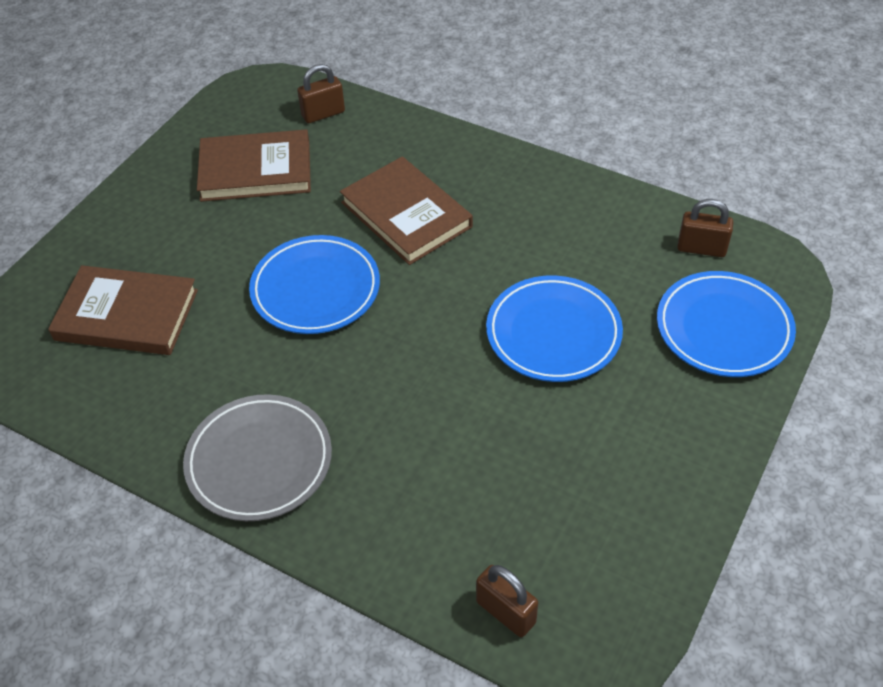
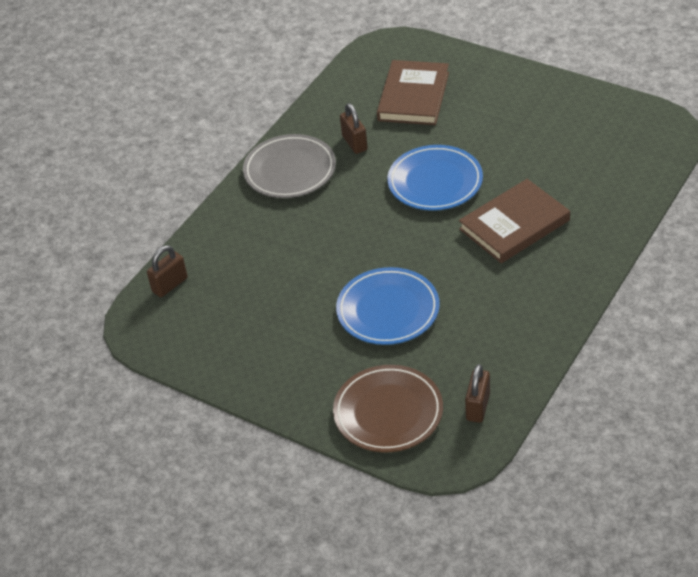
camera: 95 degrees right, 5 degrees down
(255, 170) = (561, 138): brown book -> none
(323, 114) = (635, 169): brown padlock -> brown padlock (354, 143)
(723, 328) = (388, 412): blue plate -> brown plate

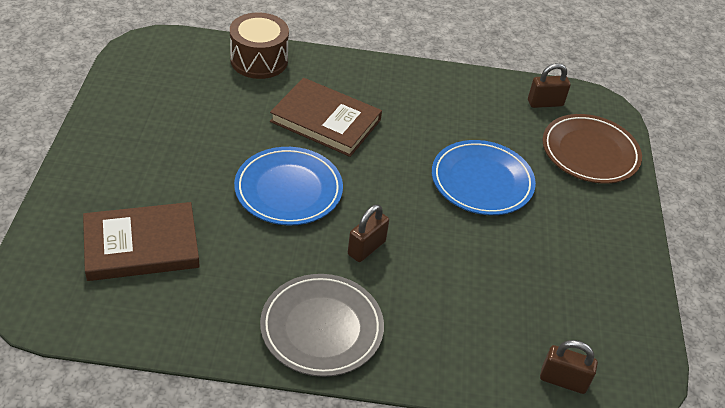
camera: 125 degrees left, 0 degrees up
(354, 143) = (248, 278): brown padlock -> brown padlock (366, 248)
(622, 198) = (259, 60): none -> brown drum

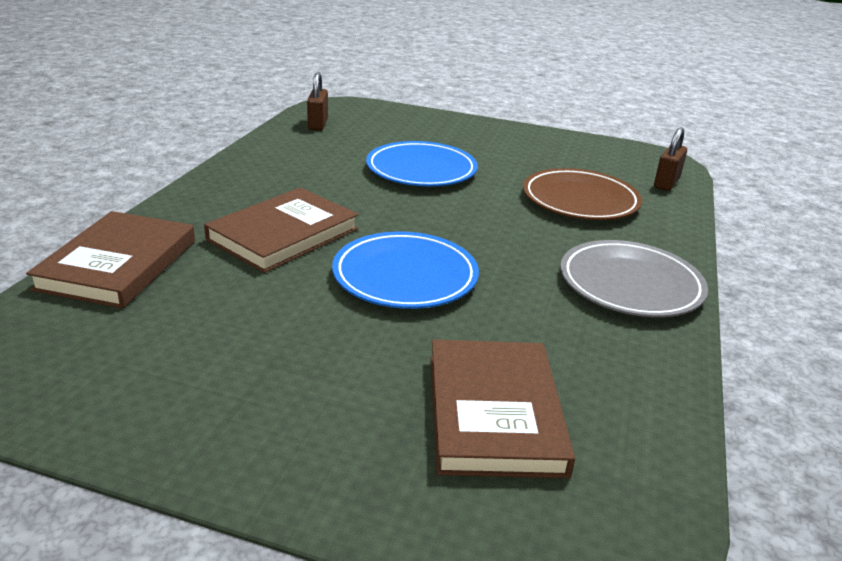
camera: 75 degrees left, 15 degrees down
(259, 60) = (118, 264): brown drum -> brown book
(366, 248) = (510, 242): brown padlock -> none
(590, 153) = (396, 122): brown plate -> brown plate (580, 200)

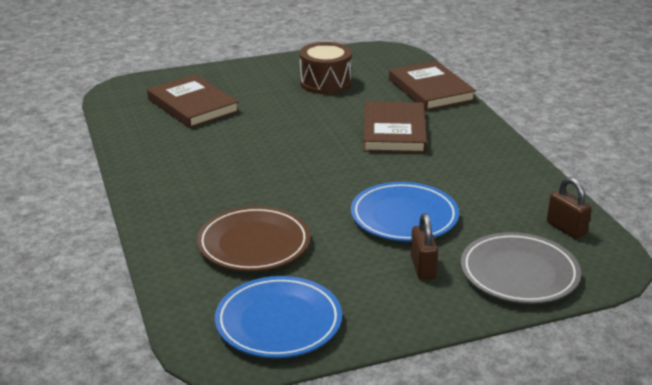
camera: 145 degrees right, 0 degrees up
(217, 350) = (325, 83): none -> brown drum
(405, 276) = (297, 138): blue plate -> blue plate (278, 322)
(630, 285) = (169, 185): grey plate -> grey plate (519, 273)
(666, 183) = (194, 308): brown padlock -> brown padlock (423, 267)

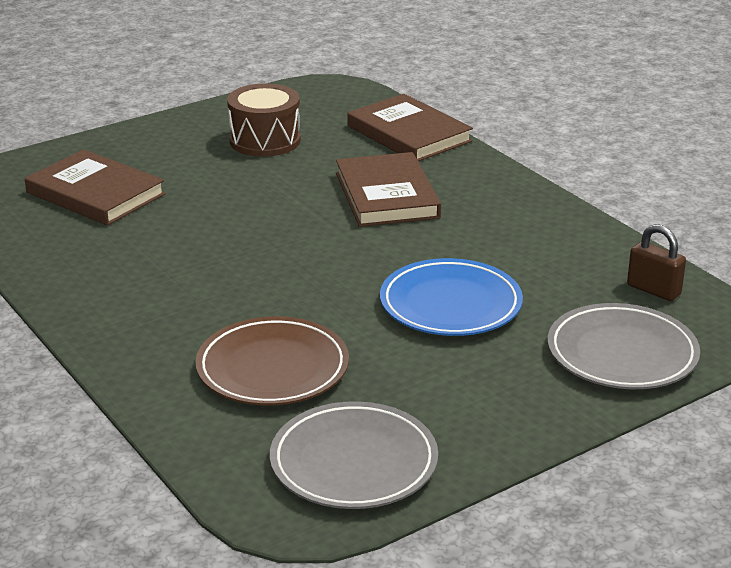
camera: 15 degrees left, 0 degrees up
(278, 322) = (354, 462): blue plate -> grey plate
(423, 267) = (503, 364): brown padlock -> none

